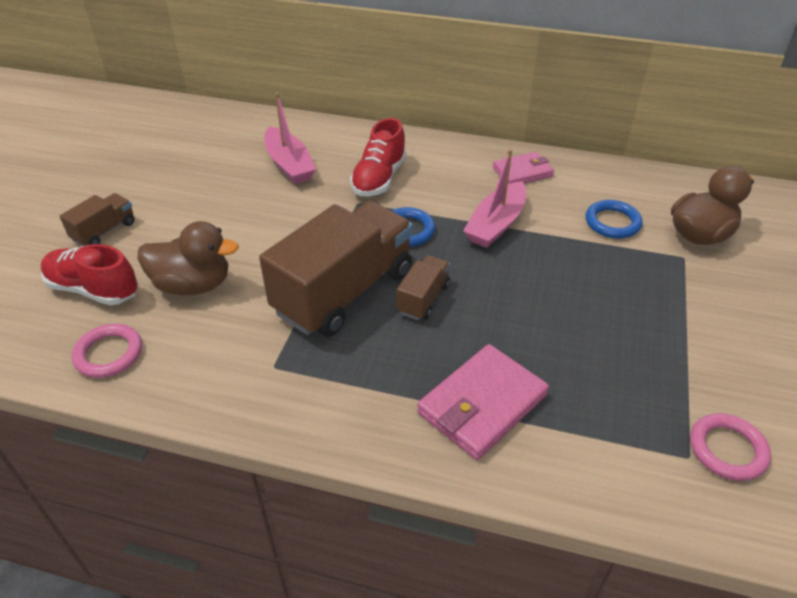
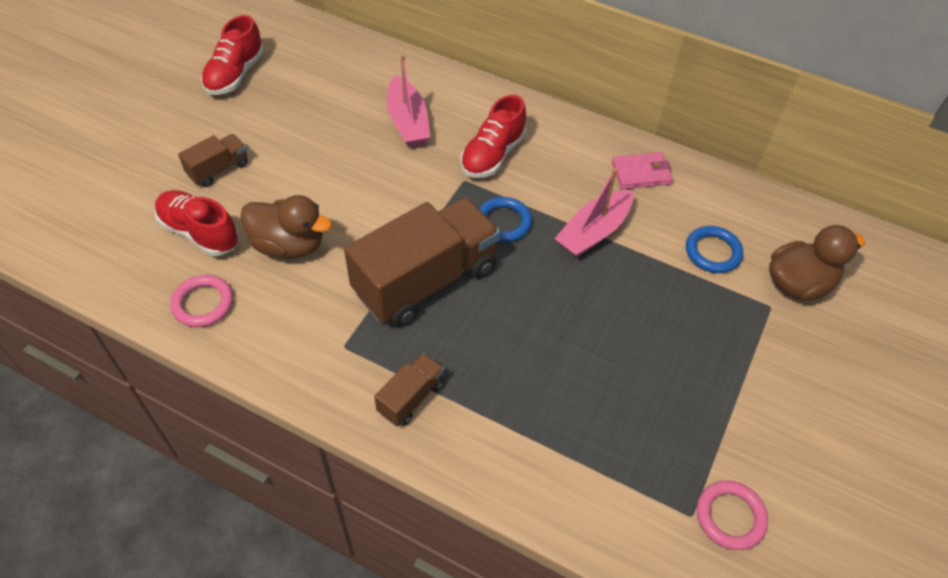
camera: 10 degrees right, 10 degrees up
(107, 152) = (235, 74): none -> red shoe
(423, 299) = (498, 303): brown truck -> brown truck (411, 398)
(482, 404) = (520, 424): pink wallet -> none

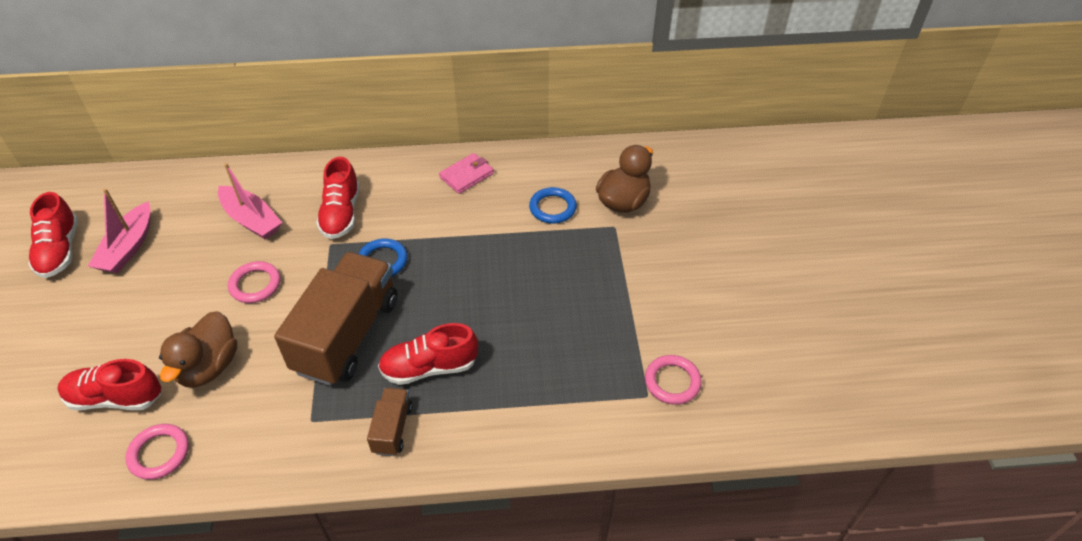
camera: 30 degrees left, 5 degrees down
(218, 169) = (98, 337): brown truck -> none
(289, 245) = (209, 367): brown duck -> brown duck turned 120 degrees clockwise
(374, 187) = (255, 284): none -> pink ring
(483, 355) = (429, 367): none -> red shoe
(593, 232) = (457, 235): pink boat -> pink boat (128, 247)

